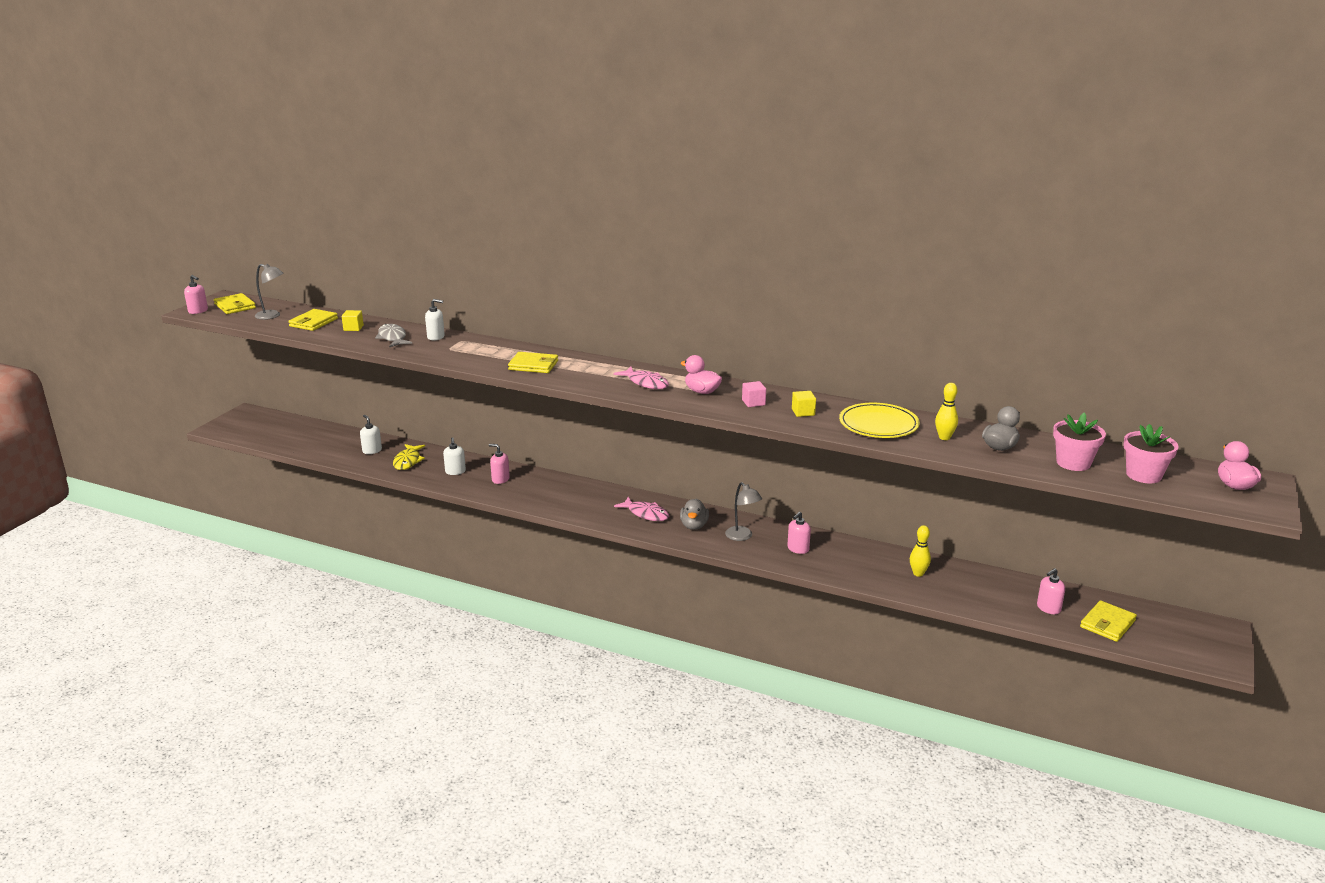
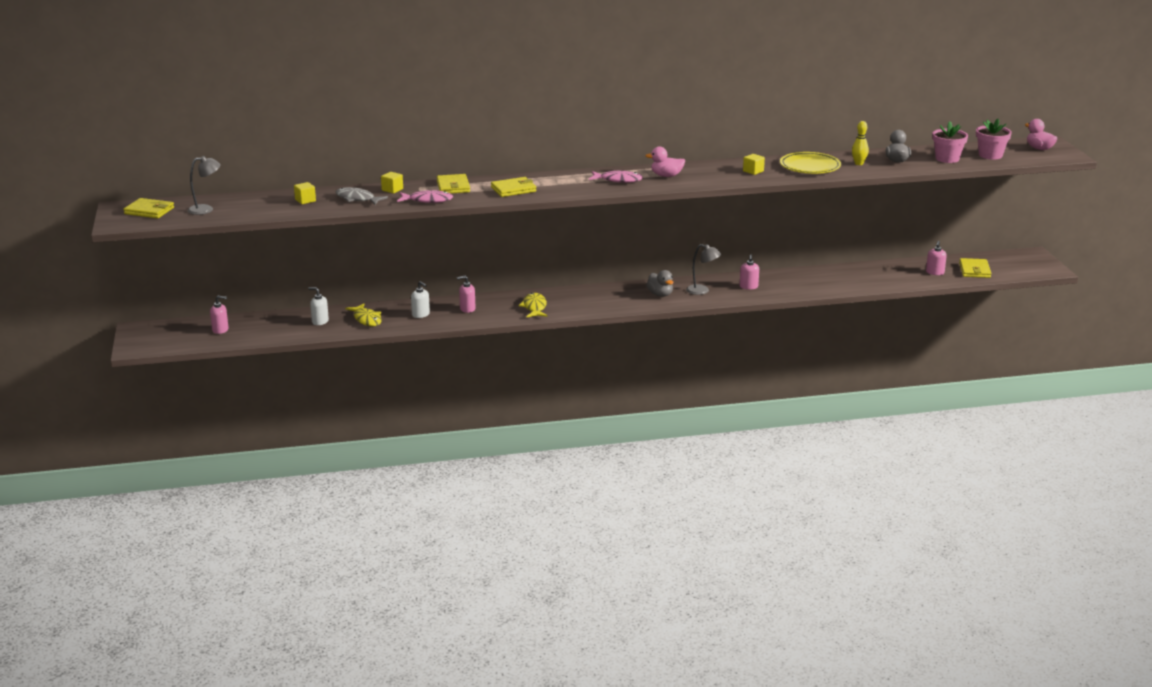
camera: 35 degrees left, 0 degrees up
(198, 311) = (122, 223): pink soap dispenser -> pink soap dispenser (220, 330)
(313, 322) = (258, 205): yellow wallet -> yellow wallet (453, 186)
(436, 337) = (392, 190): white soap dispenser -> yellow cube
(558, 498) = (534, 307): none -> yellow fish
(646, 514) = (615, 297): pink fish -> pink fish (428, 200)
(753, 402) = (712, 174): pink cube -> none
(918, 573) = (840, 277): yellow bowling pin -> none

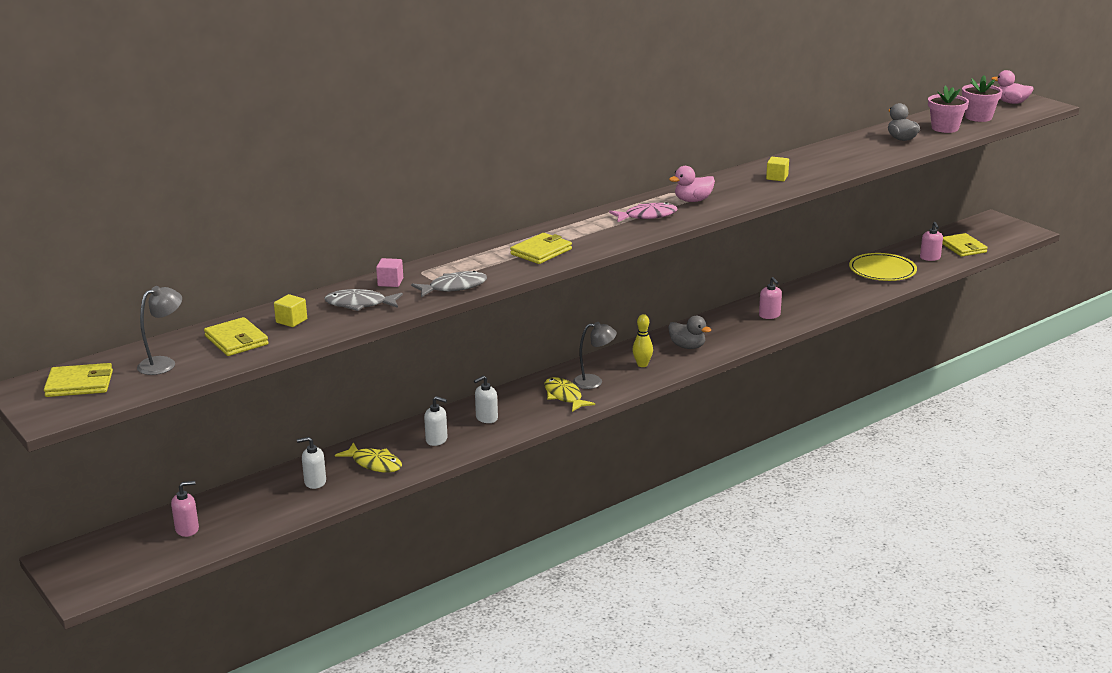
camera: 25 degrees left, 0 degrees up
(392, 190) = (390, 282): yellow cube -> pink cube
(428, 200) = (454, 287): pink fish -> grey fish
(453, 186) = (463, 263): yellow wallet -> yellow wallet (236, 340)
(467, 309) = (486, 418): pink soap dispenser -> white soap dispenser
(702, 291) = (727, 331): grey lamp -> grey lamp (594, 382)
(810, 166) = (826, 161): yellow plate -> yellow plate (882, 270)
(859, 163) = (870, 149): yellow bowling pin -> yellow bowling pin (642, 365)

